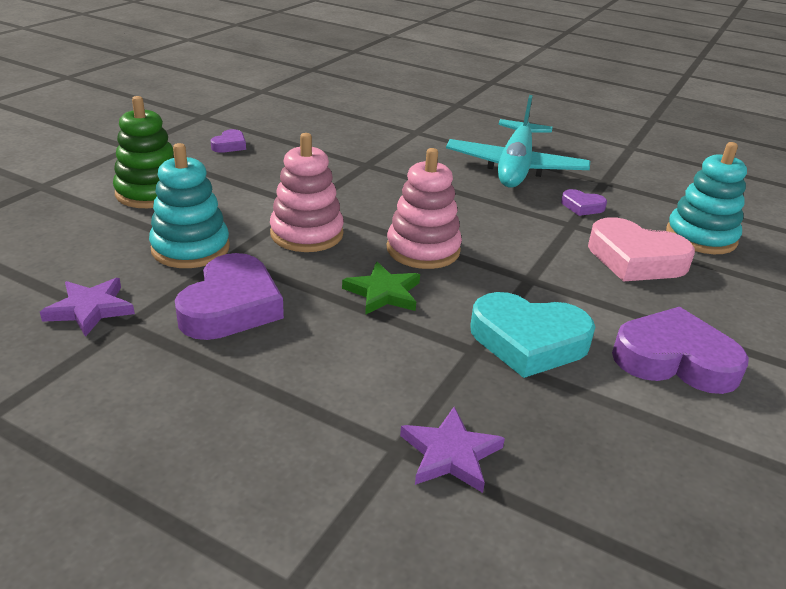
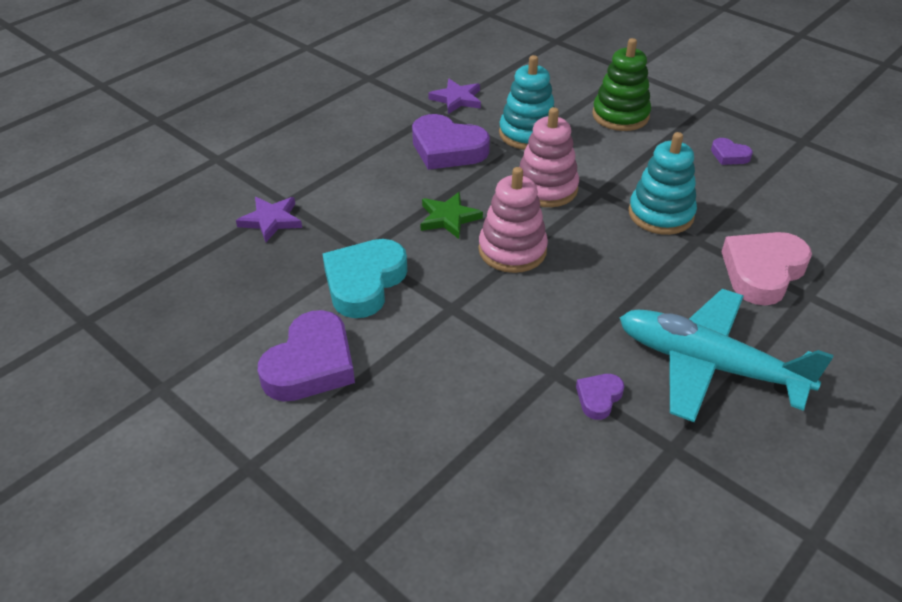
camera: 105 degrees right, 10 degrees up
(635, 259) = (474, 402): pink heart -> pink heart (762, 272)
(701, 237) = (515, 493): turquoise stacking toy -> turquoise stacking toy (661, 214)

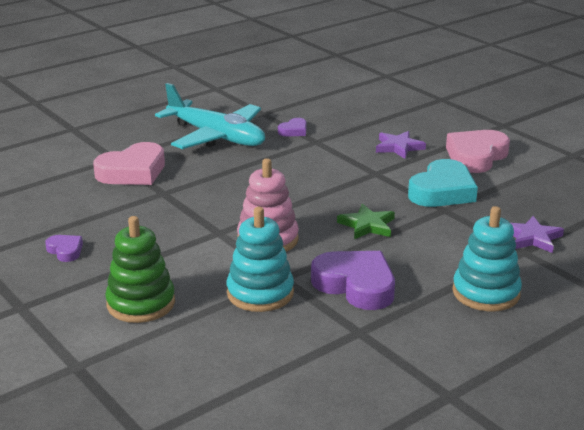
camera: 170 degrees left, 15 degrees down
(311, 364) = (476, 156): purple heart -> pink heart
(457, 99) = (330, 346): purple star -> purple star (398, 147)
(512, 250) = (318, 199): pink stacking toy -> none
(661, 214) = (177, 211): turquoise stacking toy -> turquoise stacking toy (486, 293)

